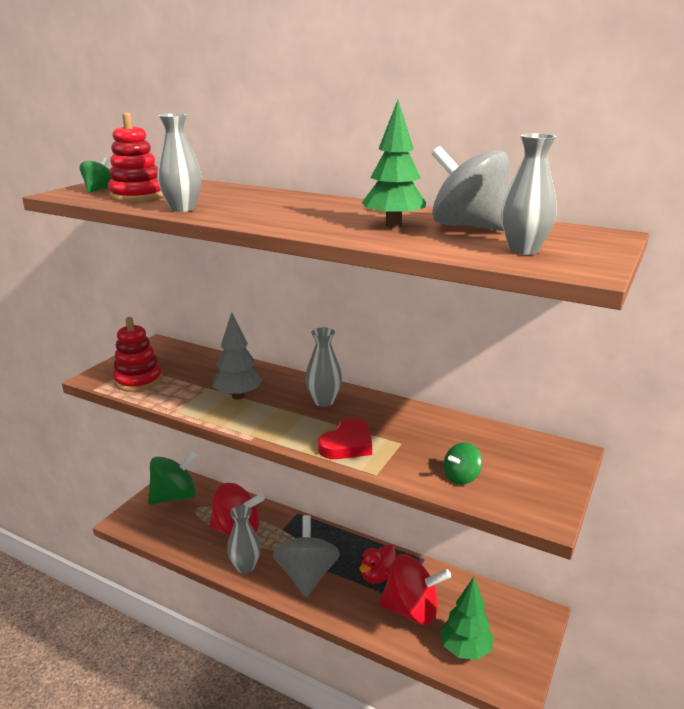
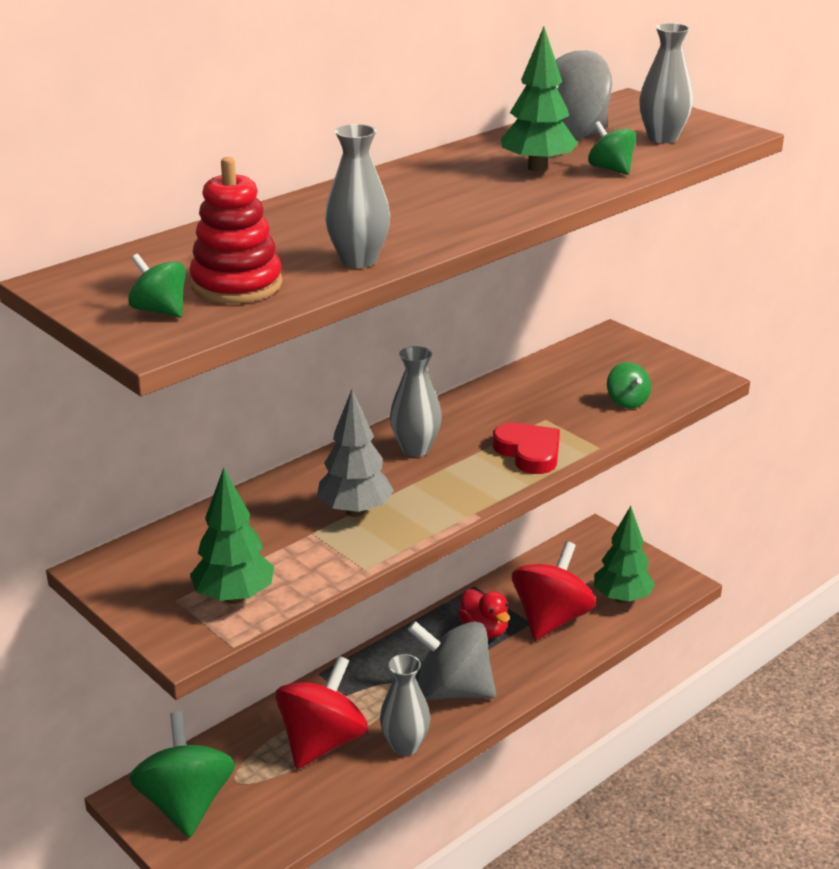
camera: 70 degrees left, 5 degrees up
(138, 380) = (234, 597): red stacking toy -> green tree
(418, 242) = (611, 169): none -> green spinning top

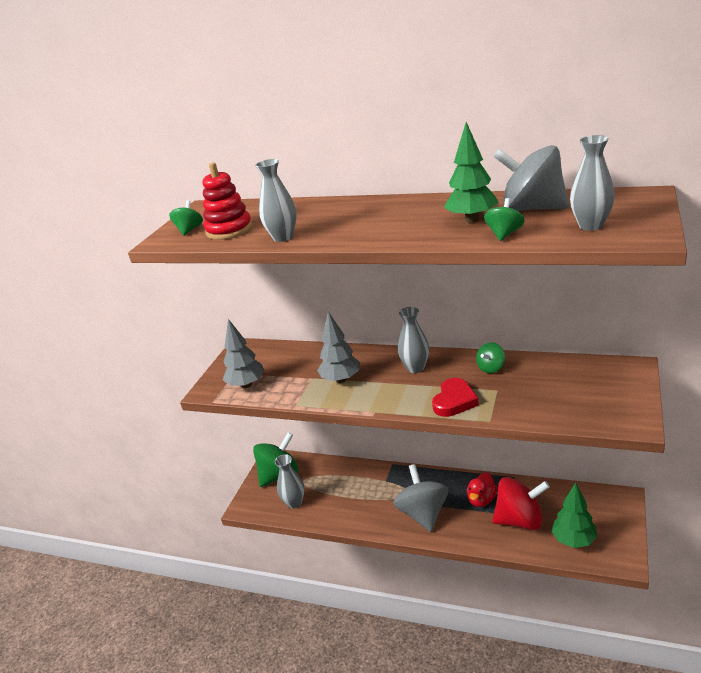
camera: 65 degrees right, 0 degrees up
(234, 597) = (246, 385): green tree -> grey tree
(322, 742) = (348, 491): red spinning top -> none
(405, 745) = (369, 519): grey vase -> grey vase (294, 502)
(627, 402) = (558, 407): green spinning top -> green spinning top (491, 368)

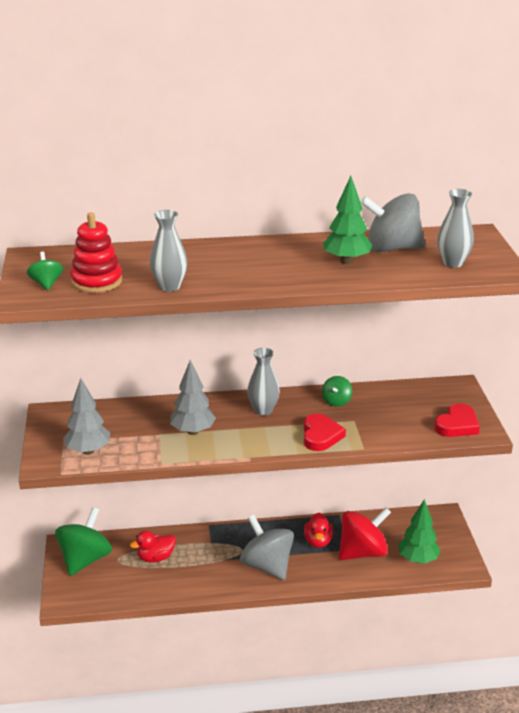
camera: 30 degrees left, 0 degrees up
(294, 502) = (120, 584): grey vase -> none
(334, 485) = (155, 557): none -> red duck
(504, 234) = (387, 274): green spinning top -> none
(607, 411) = (457, 425): none -> red heart

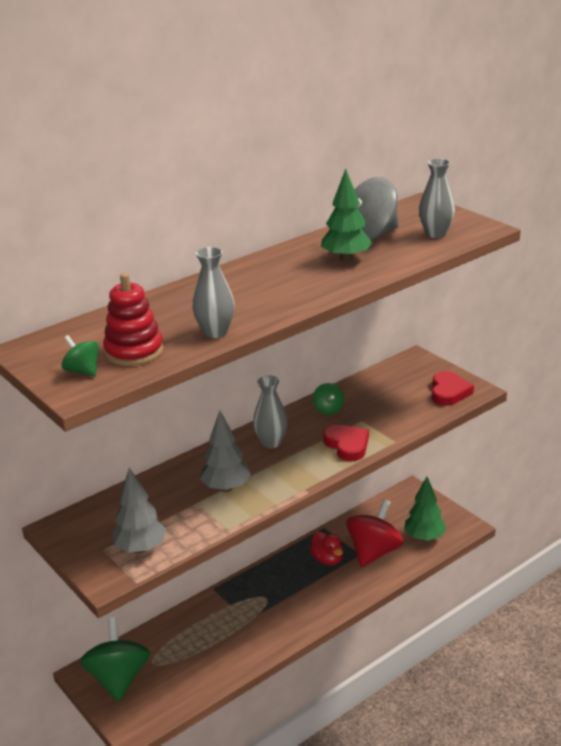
camera: 30 degrees left, 0 degrees up
(155, 557) = (189, 643): red duck -> none
(267, 566) = (302, 602): grey spinning top -> none

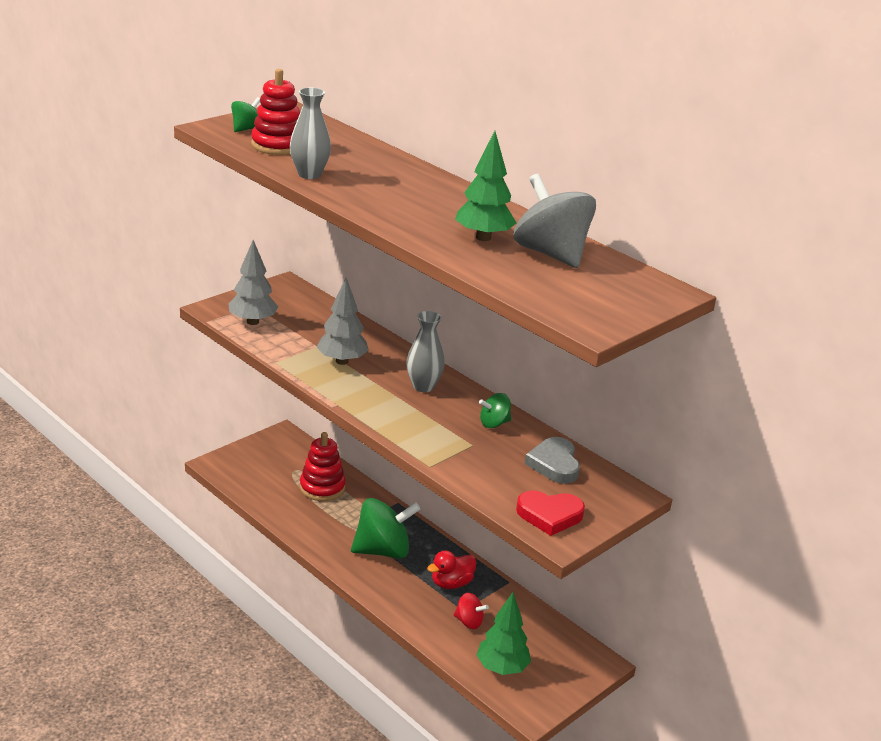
camera: 80 degrees right, 0 degrees up
(118, 678) = (276, 453): green spinning top -> green spinning top (383, 550)
(185, 641) = (322, 488): none -> red stacking toy
(347, 445) = (420, 433): red heart -> none
(374, 552) = (469, 622): red spinning top -> red spinning top, size x0.49
(383, 386) = (554, 464): none -> grey heart
(436, 233) = (567, 293): grey vase -> none

